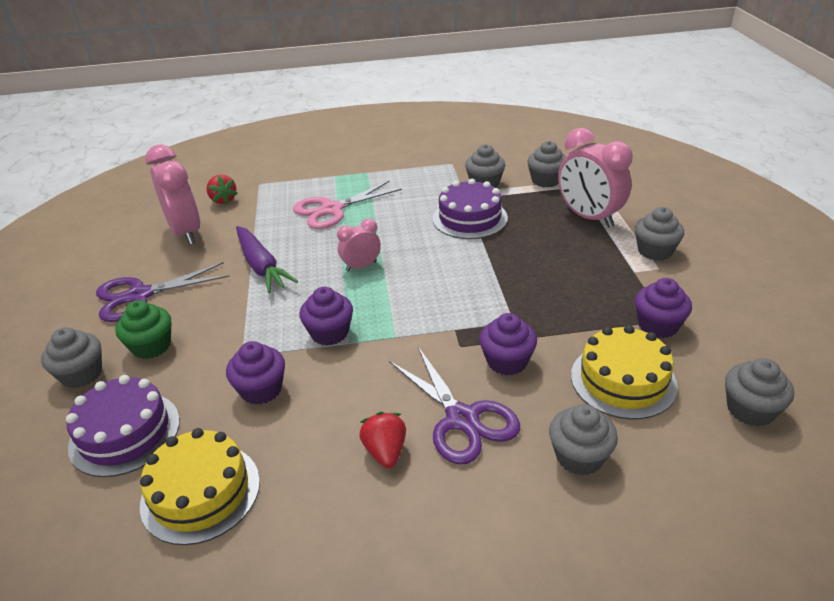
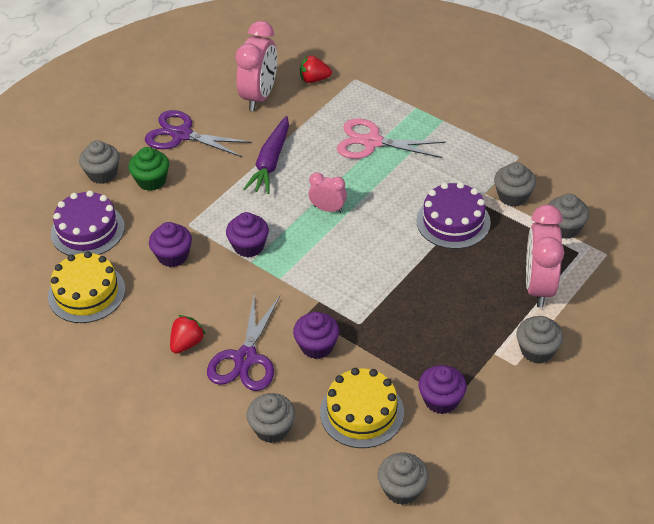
camera: 45 degrees right, 10 degrees up
(223, 200) = (314, 79): red strawberry -> red strawberry turned 75 degrees clockwise

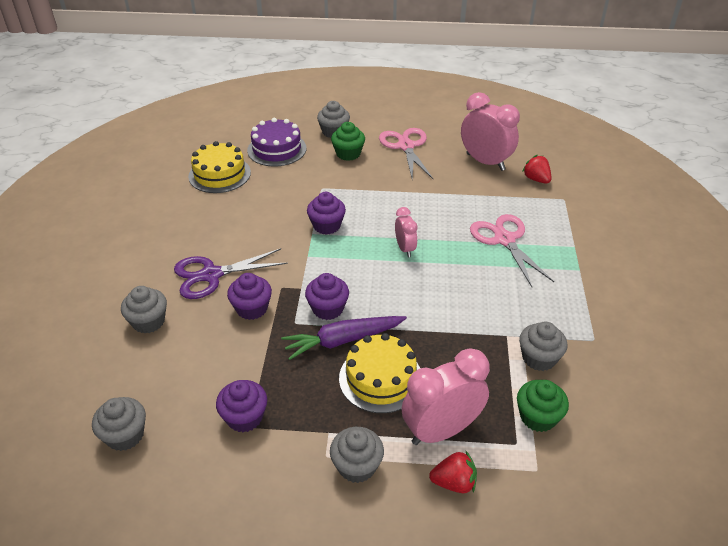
camera: 55 degrees right, 5 degrees down
(173, 256) = (285, 195): purple cupcake -> purple cupcake (328, 309)
(182, 135) = (406, 146): purple scissors -> pink scissors
(187, 343) = (206, 239): red strawberry -> red strawberry (454, 483)
(259, 96) = (485, 162): pink clock -> pink clock turned 120 degrees counterclockwise
(270, 162) = (423, 198): purple carrot -> purple carrot (342, 340)
(362, 412) = (197, 368): yellow cake -> yellow cake (380, 378)
(453, 221) = (465, 330): purple cake -> none
(564, 228) = (538, 417): grey cupcake -> green cupcake

